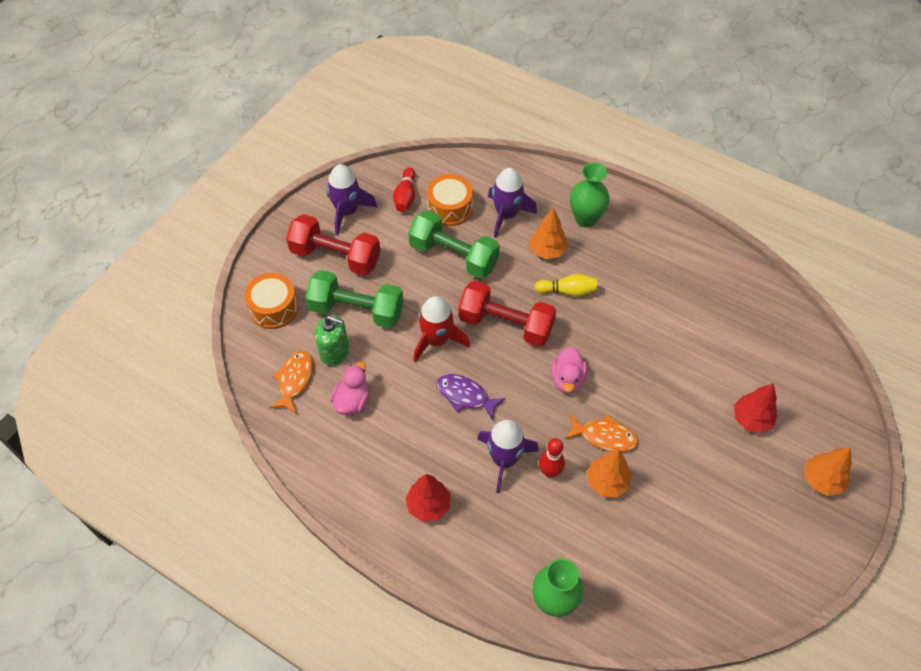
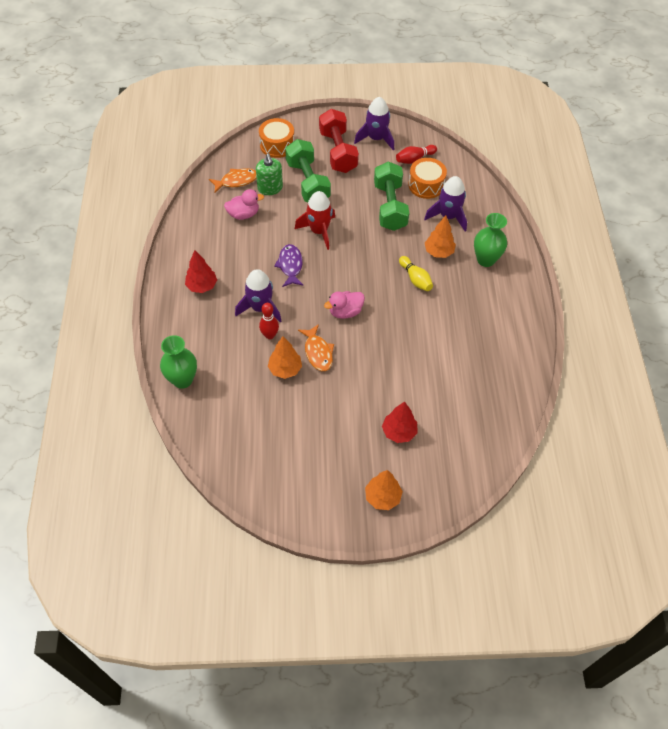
camera: 55 degrees right, 0 degrees up
(505, 325) = (360, 259): red dumbbell -> none

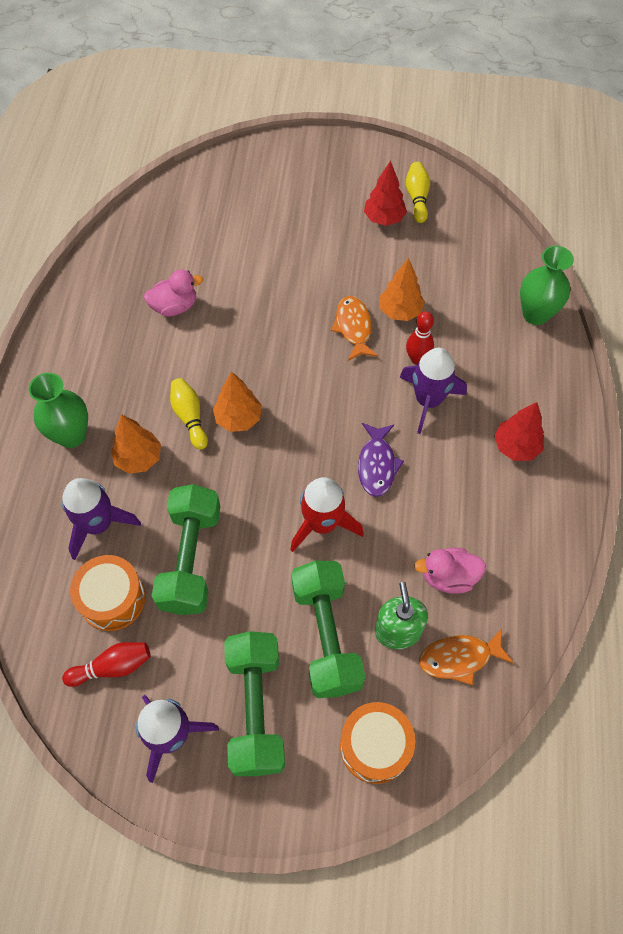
camera: 170 degrees left, 5 degrees up
(279, 476) = (417, 198): none -> yellow bowling pin
(338, 151) = (256, 709): red dumbbell -> green dumbbell
(345, 312) = (306, 379): pink duck -> pink duck (175, 306)
(382, 497) = (306, 166): orange tree -> orange tree (238, 418)
(399, 432) = (271, 224): red tree -> red tree (384, 218)

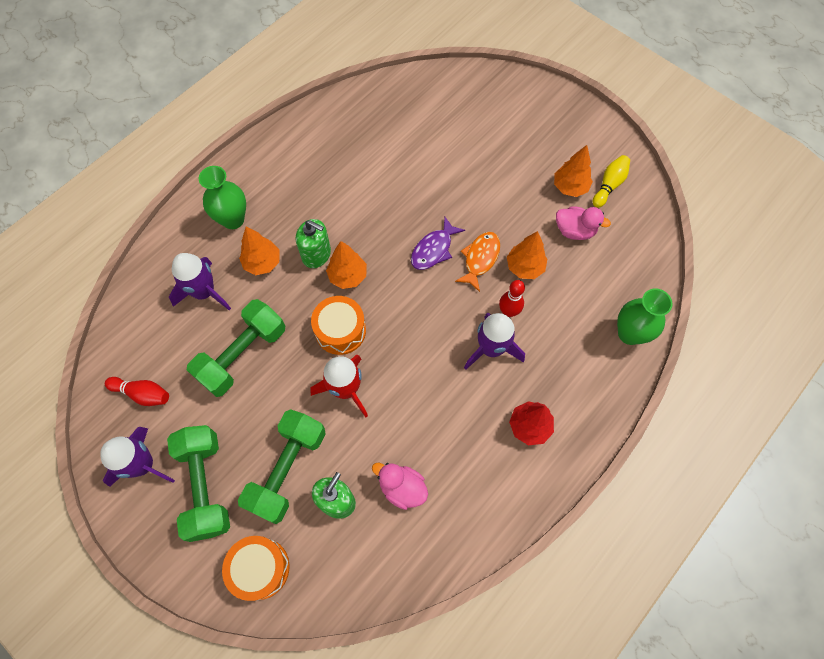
camera: 35 degrees right, 5 degrees up
(112, 598) = (176, 348): orange drum -> orange drum (340, 330)
(175, 306) = (367, 167): pink duck -> pink duck (574, 231)
(190, 417) = (316, 254): yellow bowling pin -> green soap dispenser
(256, 709) = (206, 486): green dumbbell -> green dumbbell turned 45 degrees counterclockwise
(377, 465) = (416, 372): purple fish -> purple fish (434, 249)
(384, 218) = (570, 187): red tree -> orange tree
(459, 658) = (363, 551): orange fish -> none

